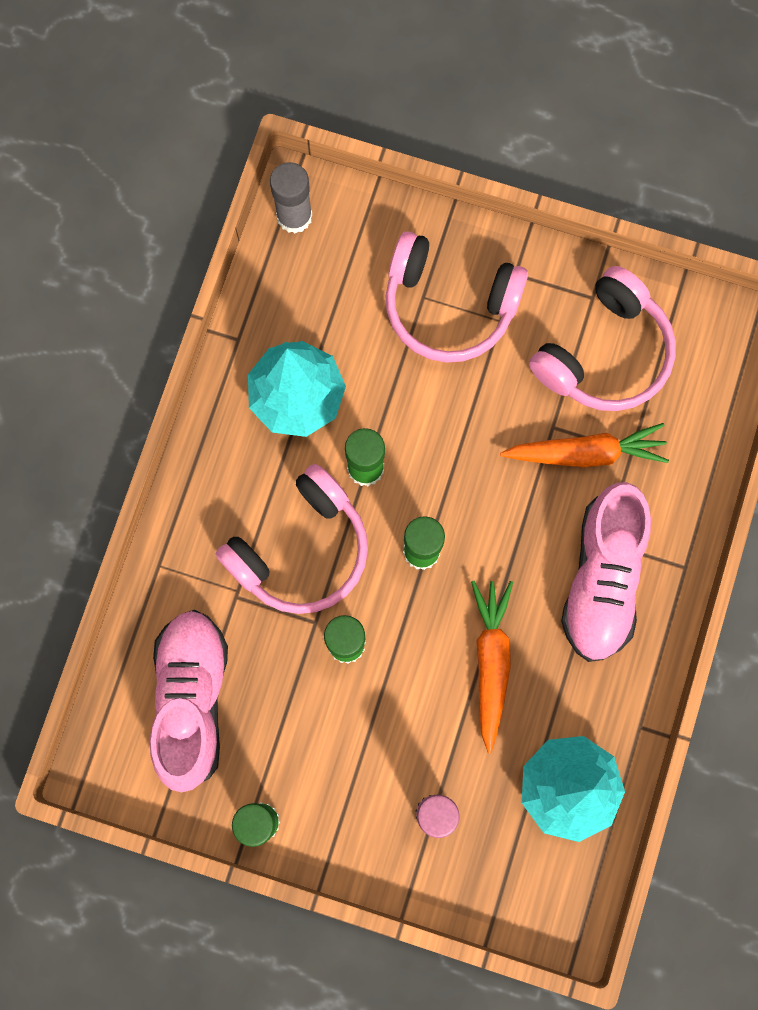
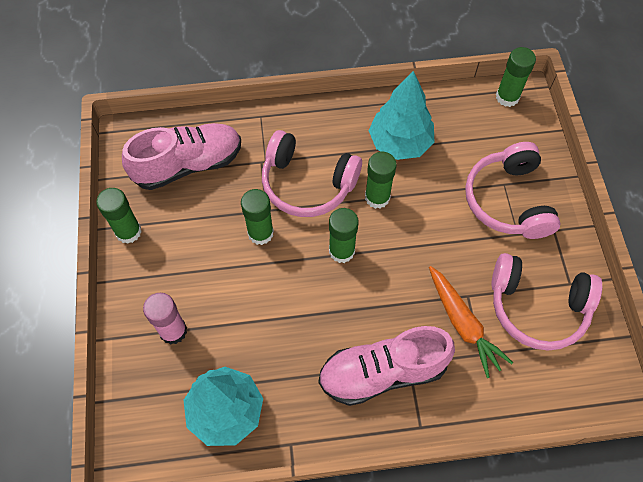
camera: 65 degrees right, 15 degrees down
(294, 216) = (507, 97): grey glue stick -> green glue stick
(491, 661) = (290, 323): orange carrot -> none

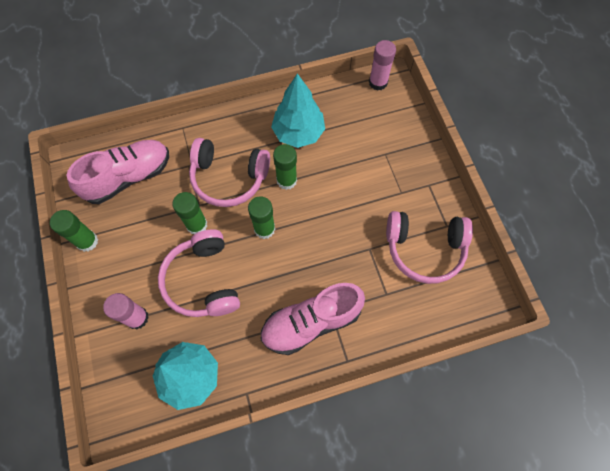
camera: 10 degrees left, 5 degrees up
(463, 324) = (369, 273): orange carrot -> none
(507, 97) = (378, 82): green glue stick -> pink glue stick
(508, 200) = (390, 167): pink headphones -> pink headphones (203, 280)

